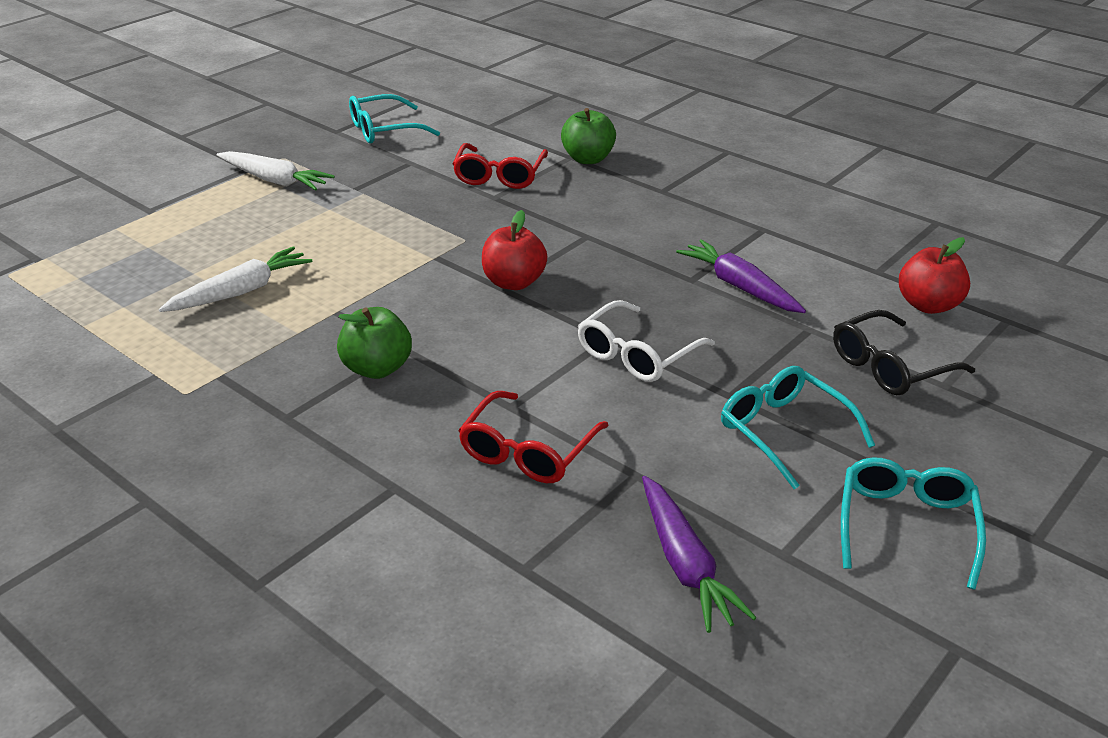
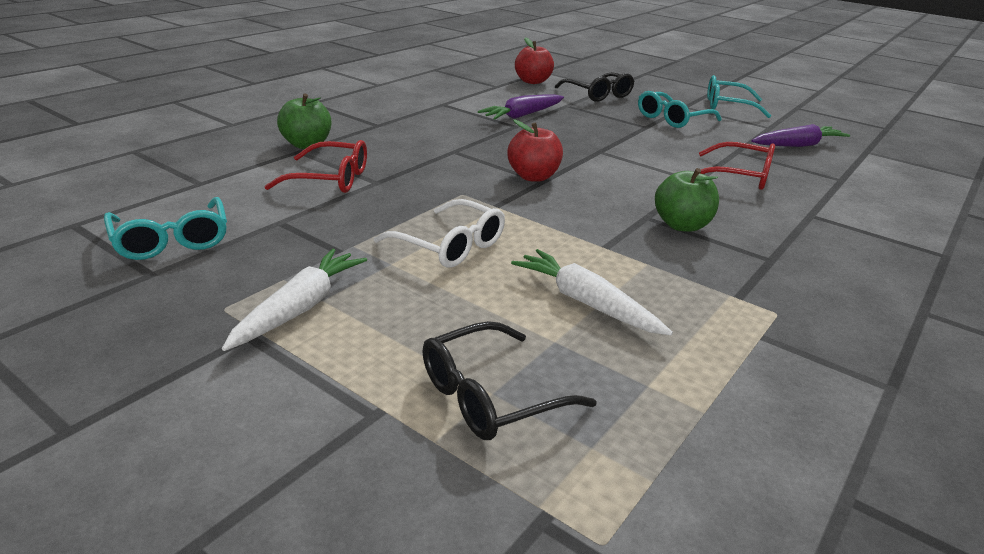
camera: 95 degrees left, 5 degrees down
(145, 246) = (491, 395): none -> black glasses
(637, 354) = (615, 144): white glasses -> white glasses (449, 245)

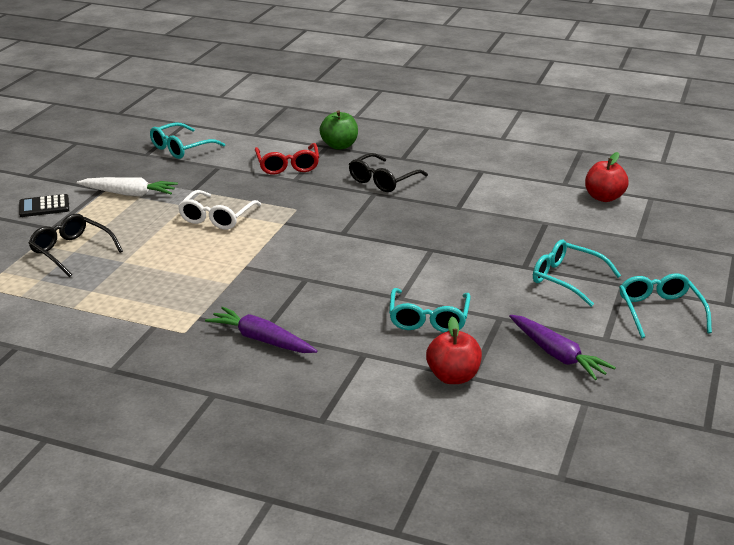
camera: 75 degrees right, 0 degrees up
(263, 418) = (44, 207): none -> black calculator
(522, 115) = (489, 206): purple carrot -> purple carrot (261, 340)
(533, 177) = (348, 229): red apple -> red apple (453, 377)
(586, 303) = (168, 267): white carrot -> none
(598, 94) = (603, 234): black glasses -> black glasses (383, 180)
(681, 225) = (299, 293): green apple -> none
(739, 176) = (428, 318): red glasses -> turquoise glasses

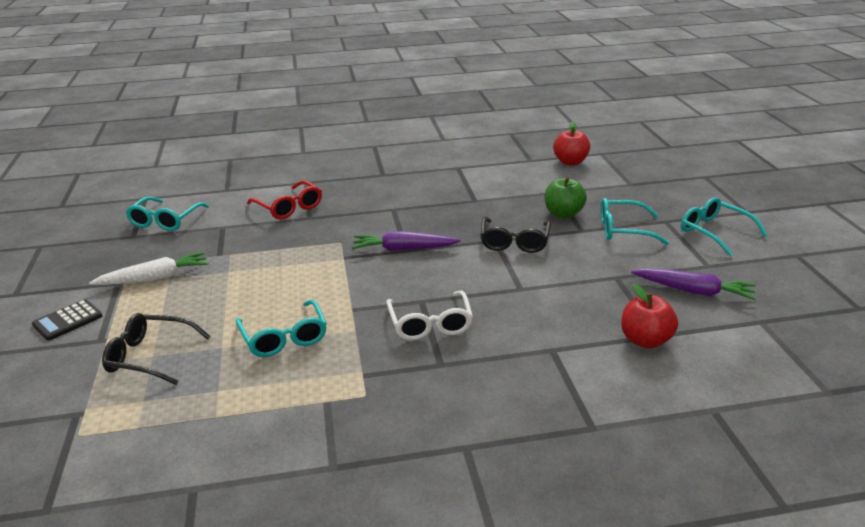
camera: 30 degrees left, 0 degrees up
(217, 217) = (273, 272): white glasses -> white glasses (430, 324)
(261, 340) = (448, 373): purple carrot -> purple carrot (403, 249)
(339, 146) = (317, 179): green apple -> green apple (563, 214)
(383, 180) = (388, 196): black glasses -> black glasses (514, 241)
(428, 318) = (565, 298): turquoise glasses -> turquoise glasses (284, 337)

